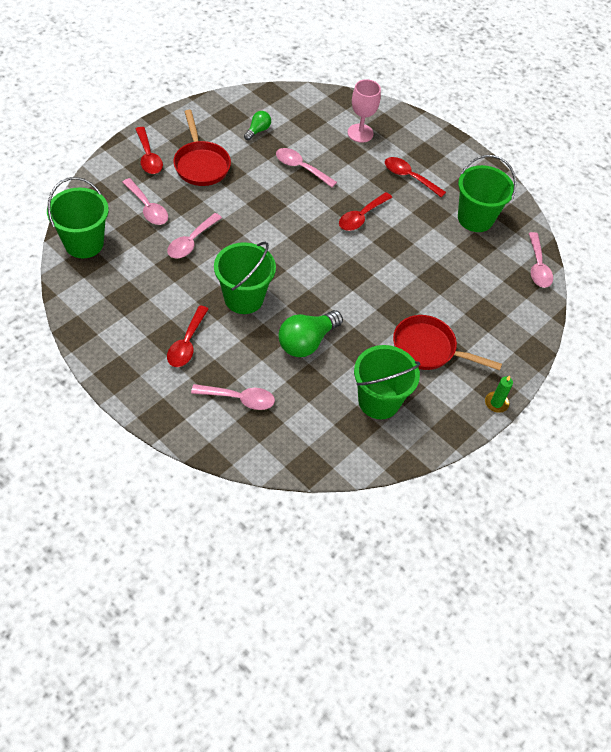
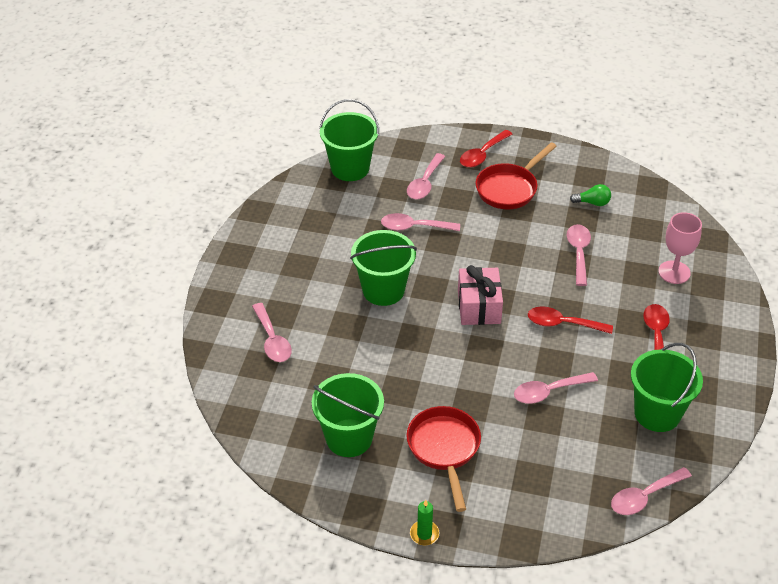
camera: 65 degrees right, 10 degrees down
(187, 343) = (302, 279): red spoon -> none
(307, 342) = (372, 355): green light bulb -> none
(308, 252) = (479, 307): none -> pink gift
(417, 261) = (548, 392): none -> pink spoon

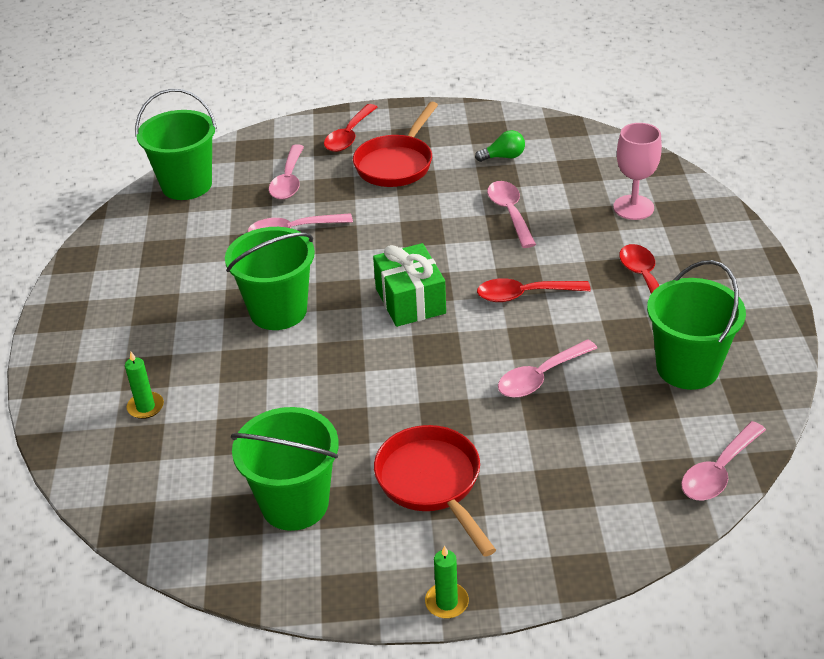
camera: 15 degrees left, 5 degrees down
(272, 340) = (145, 407): pink spoon -> green candle
(479, 307) = (410, 301): pink gift -> green gift

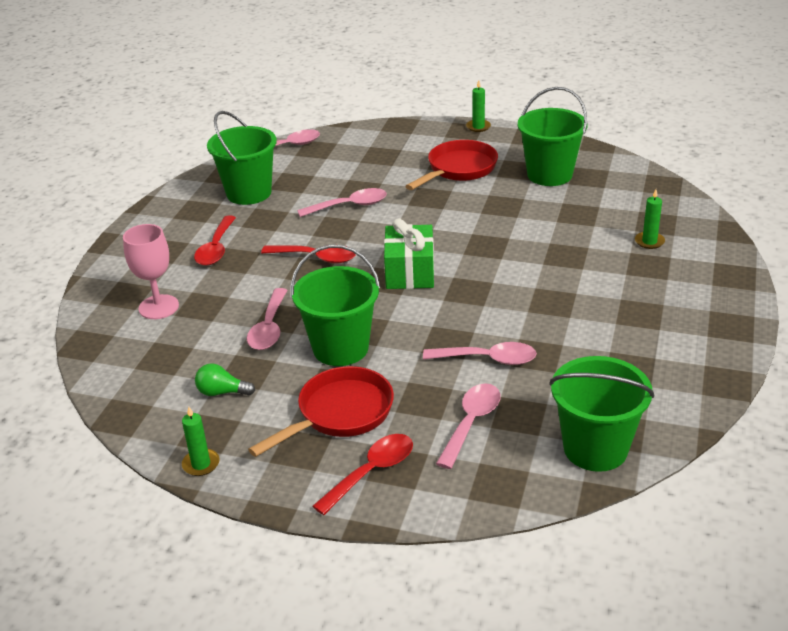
camera: 160 degrees left, 5 degrees down
(278, 311) = (526, 287): green bucket -> green bucket (340, 348)
(432, 483) = (458, 169): red pan -> red pan turned 135 degrees counterclockwise
(475, 113) = (201, 464): none -> green candle

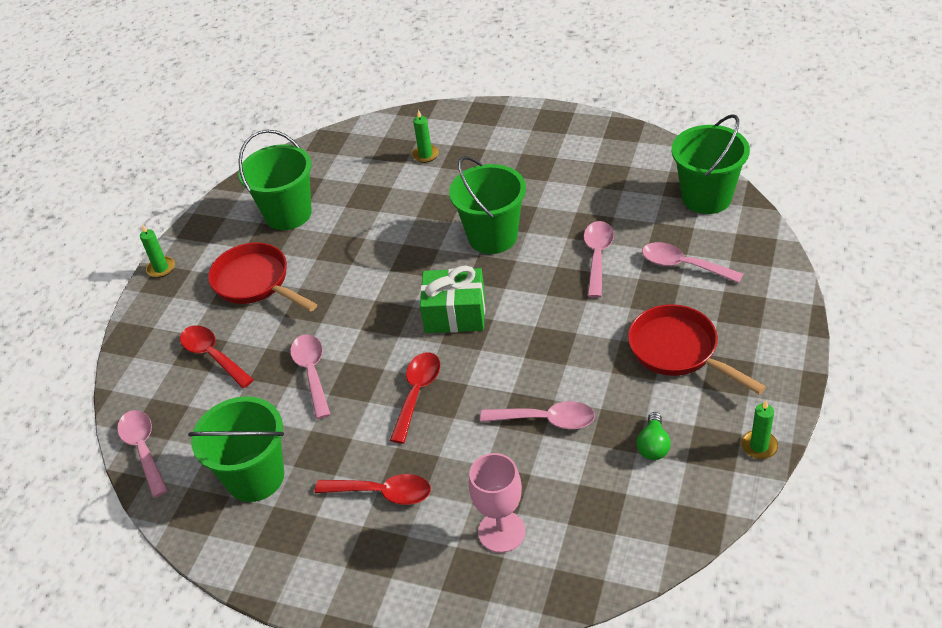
camera: 85 degrees left, 10 degrees up
(340, 348) = (581, 358): green bucket -> green bucket (492, 236)
(371, 472) = (751, 324): red spoon -> red spoon (213, 355)

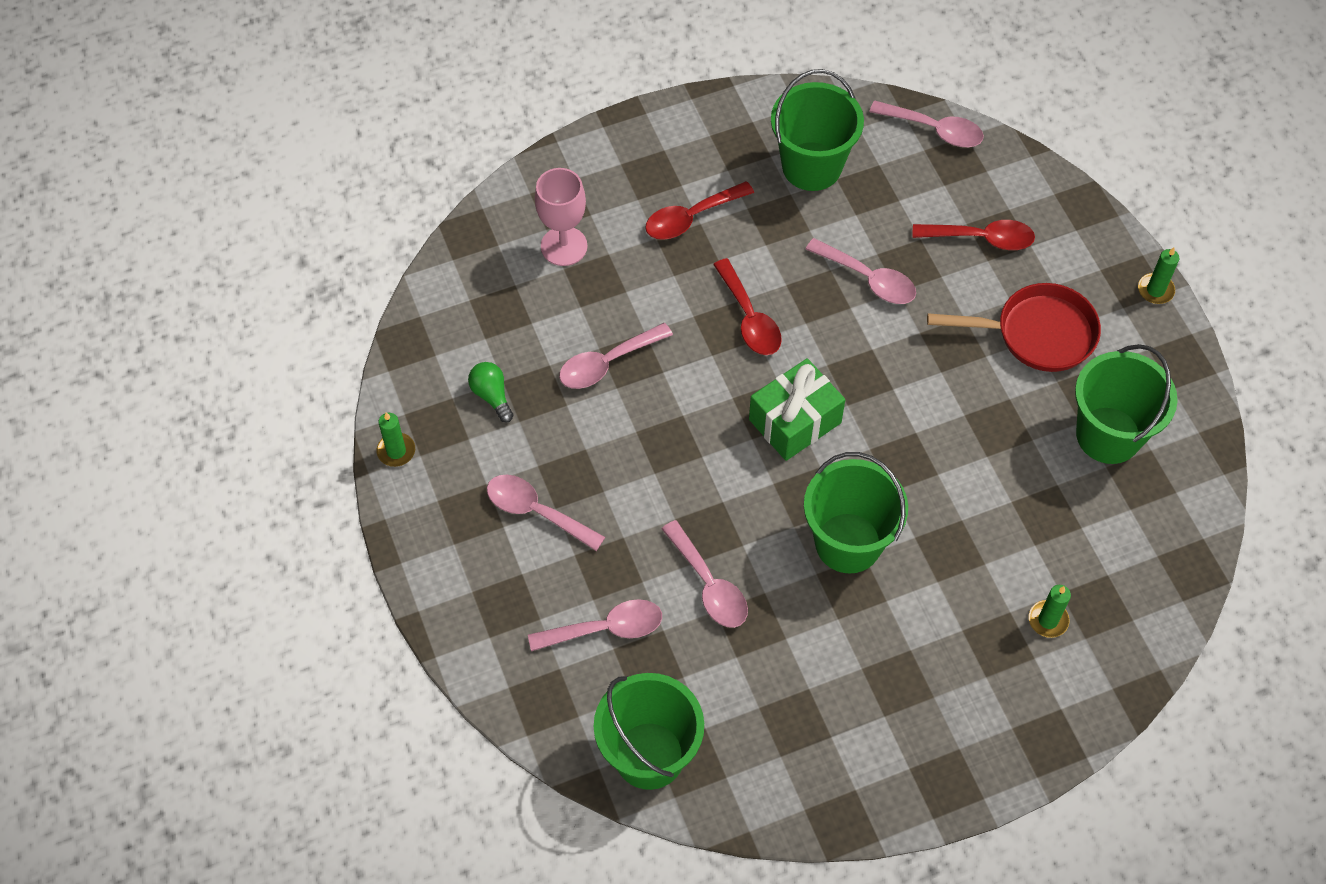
camera: 135 degrees right, 15 degrees up
(678, 351) = (536, 511): red pan -> pink spoon

